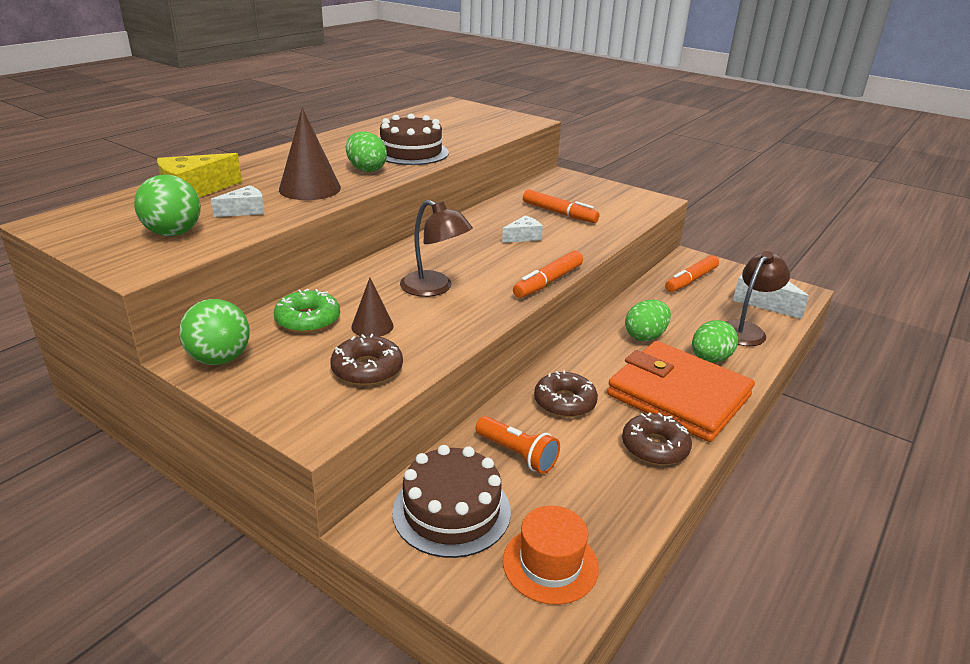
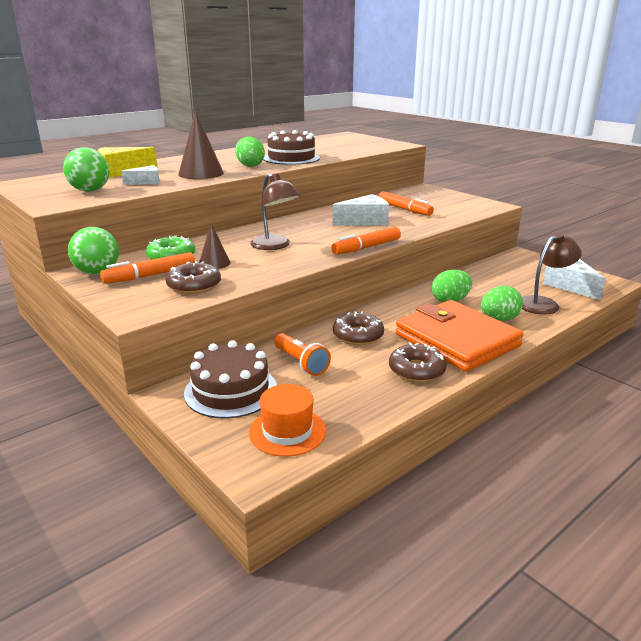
camera: 15 degrees right, 5 degrees down
(523, 237) = (365, 221): white cheese -> white cheese, size x1.68
(691, 280) = (512, 268): orange marker -> orange marker (150, 275)

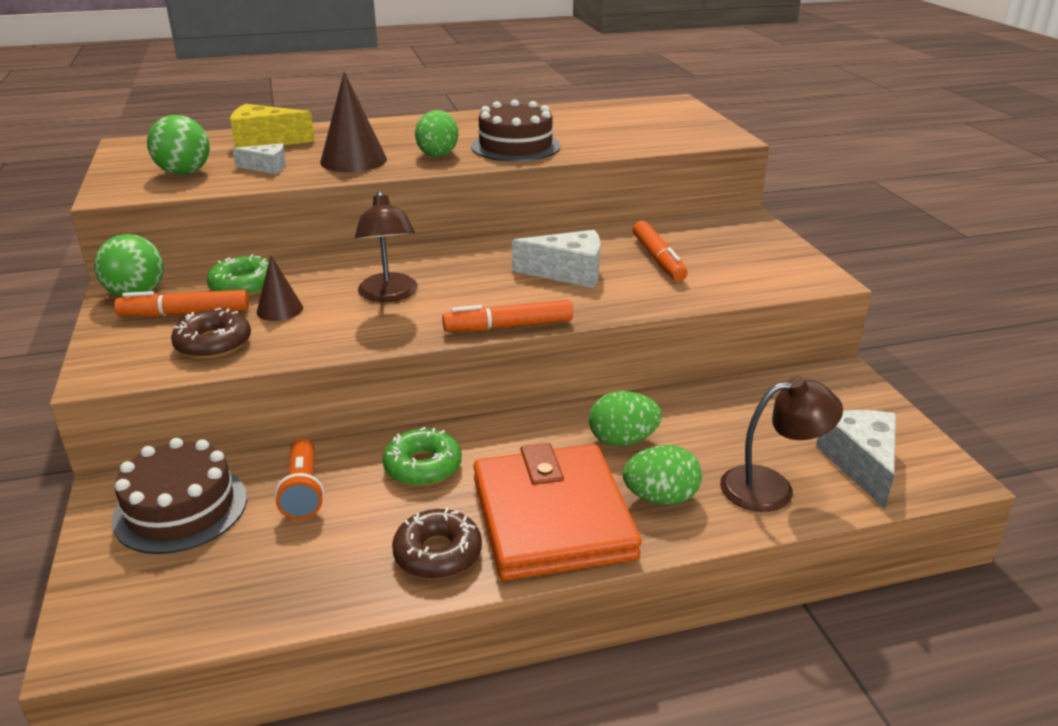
camera: 25 degrees right, 5 degrees up
(287, 431) = (178, 596): orange hat -> none
(358, 335) = (423, 466): brown donut -> green donut

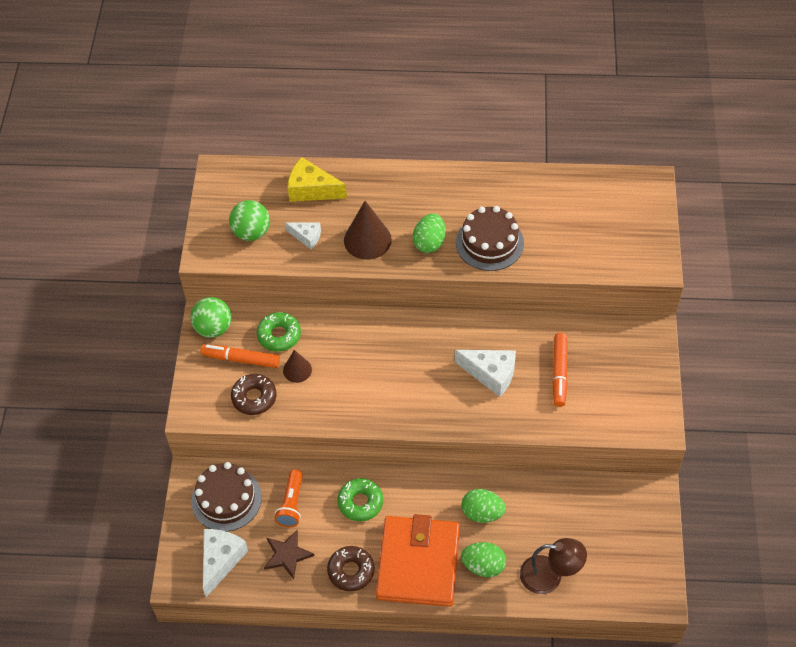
camera: 20 degrees right, 25 degrees up
(311, 557) = (287, 555): none -> brown star
(389, 295) = (367, 370): brown lamp -> none
(508, 326) = (430, 427): orange marker -> none
(861, 464) = (613, 573): white cheese -> white cheese (221, 560)

